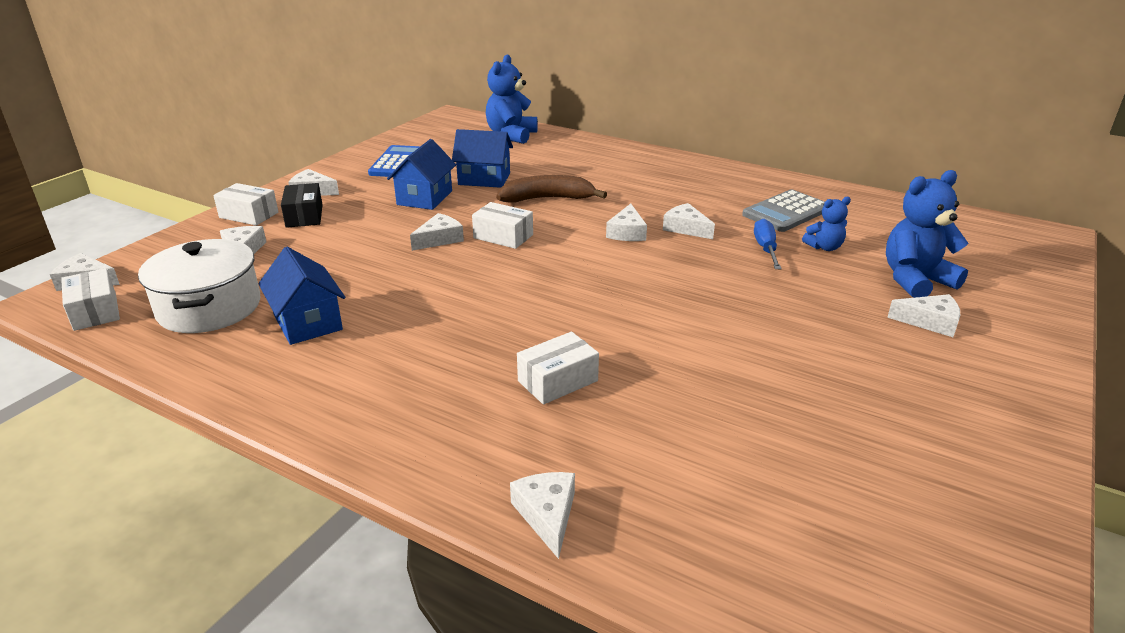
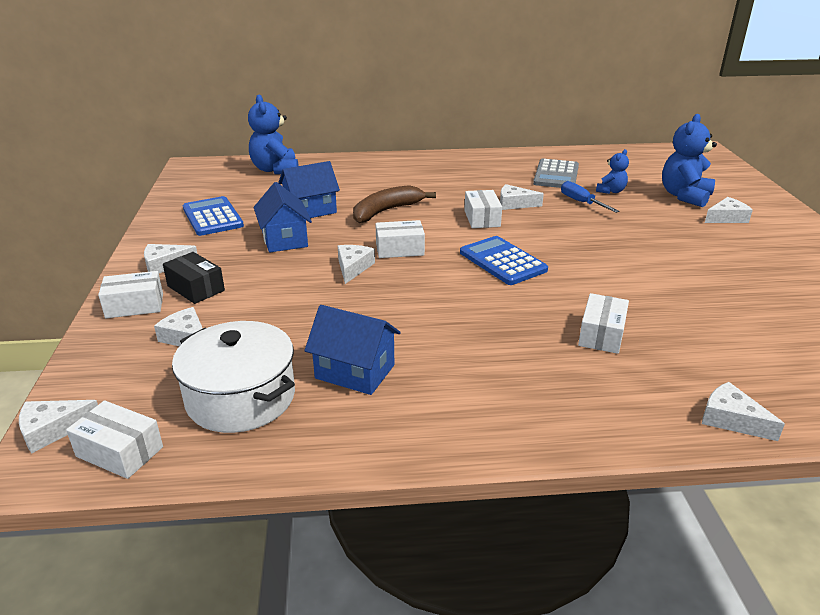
camera: 35 degrees left, 0 degrees up
(578, 279) = (502, 261): none -> blue calculator
(627, 232) = (482, 218): white cheese -> white box

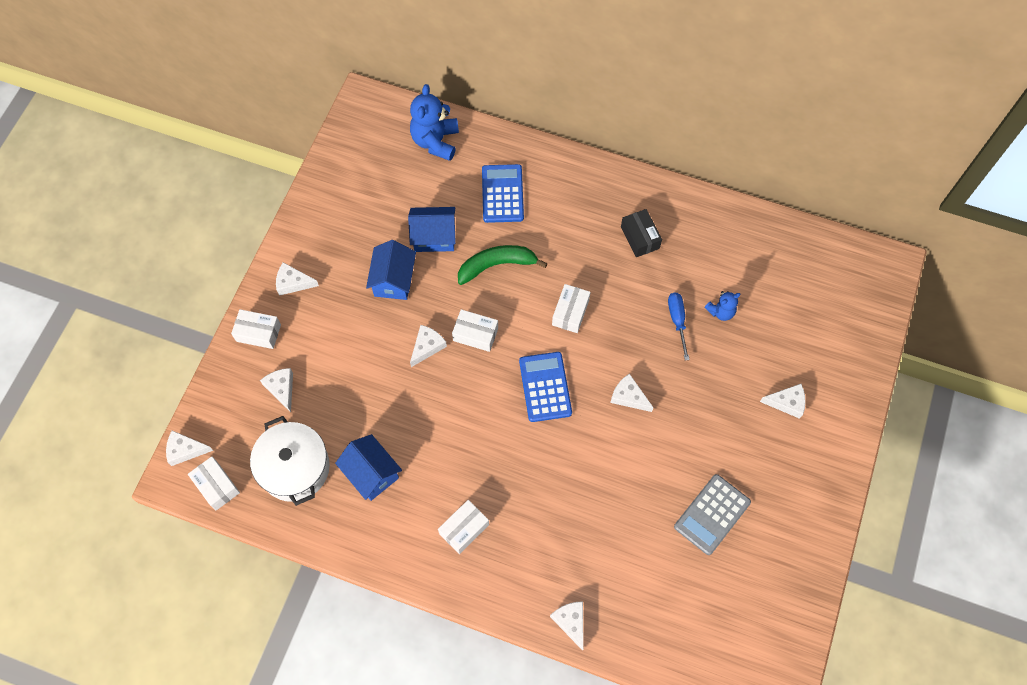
camera: 25 degrees right, 35 degrees up
(196, 288) = (305, 327): black box -> black box (640, 237)
(212, 217) = (350, 217): blue calculator -> blue calculator (502, 194)
(386, 211) = (496, 265): brown banana -> green banana
(514, 204) = (615, 298): white cheese -> white cheese (628, 396)
(556, 175) = (692, 258): grey calculator -> grey calculator (712, 514)
(601, 334) = (554, 508): white box -> white box (464, 529)
(684, 196) = (783, 349): blue teddy bear -> none

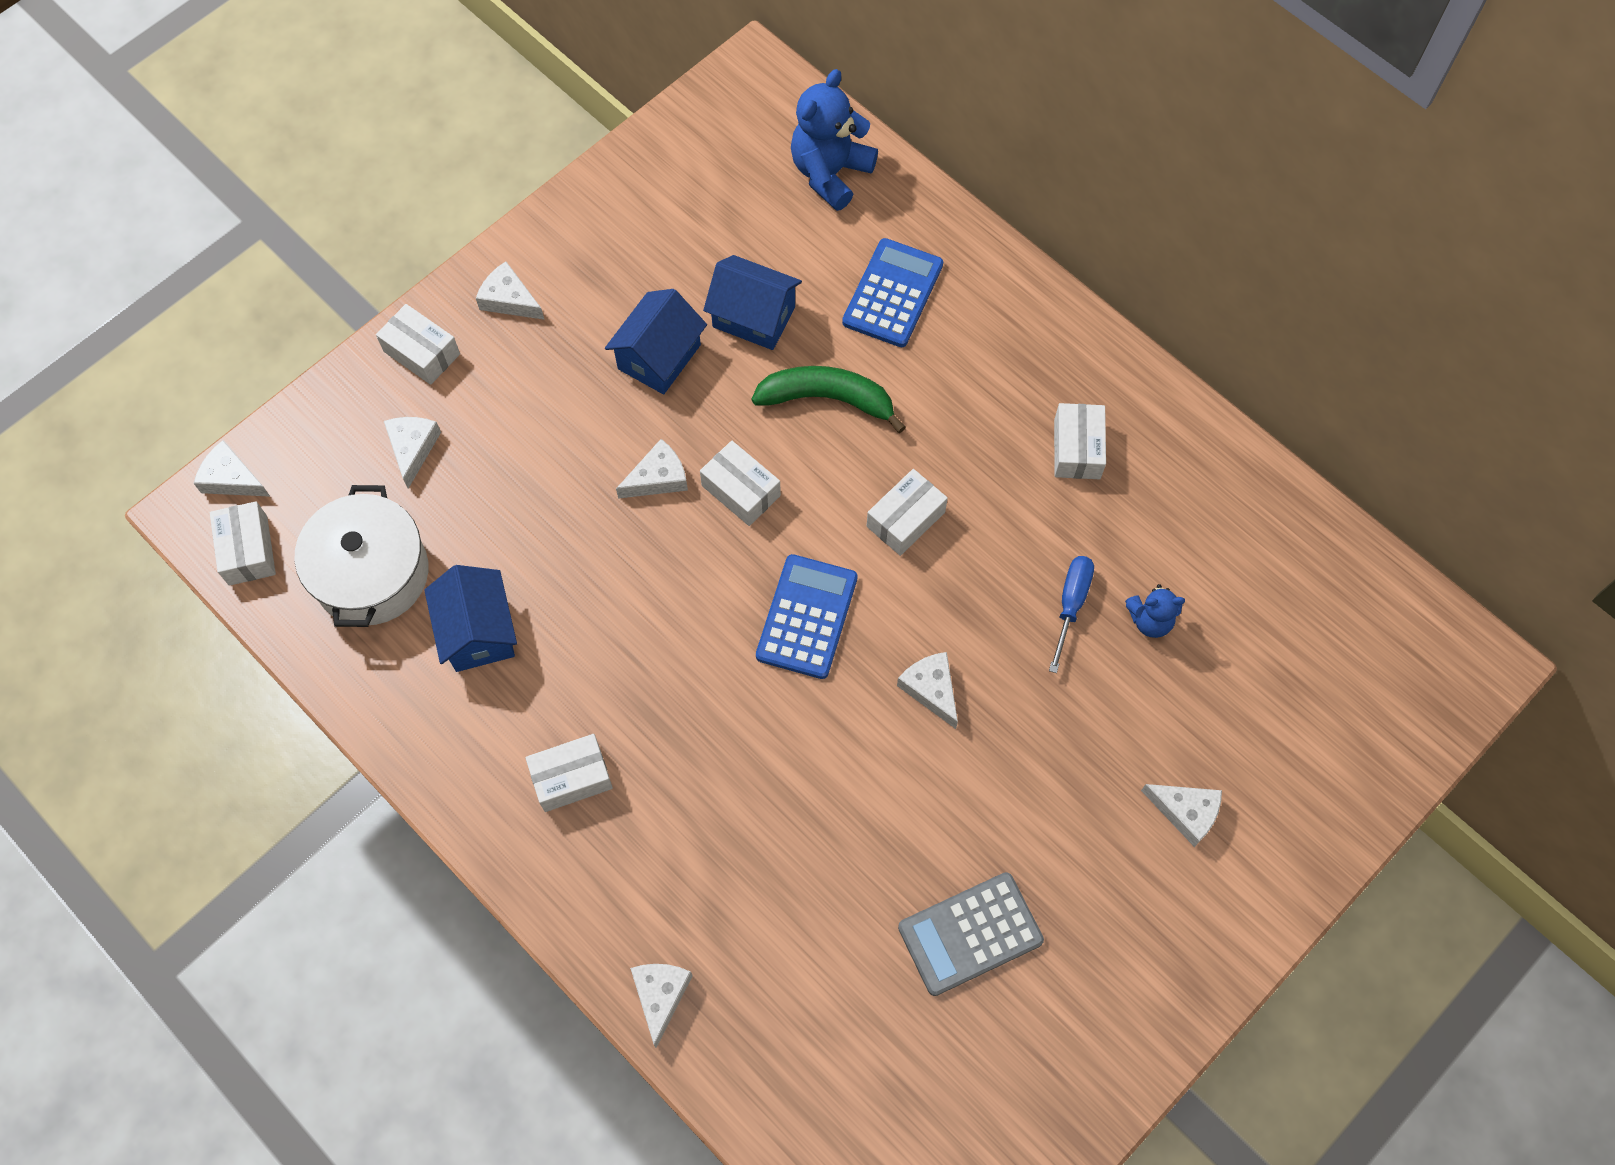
camera: 25 degrees right, 0 degrees up
(640, 237) = (1077, 449): black box -> white box

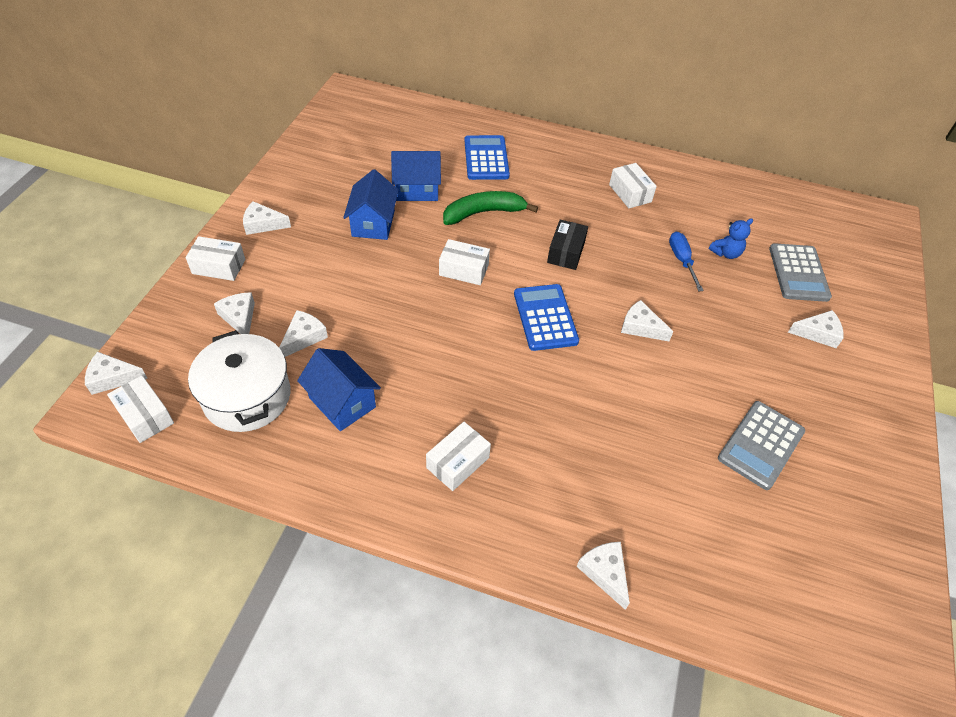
camera: 30 degrees left, 15 degrees down
(658, 478) = (410, 280): white cheese -> white cheese (304, 337)
(830, 173) = (417, 120): blue teddy bear -> none
(905, 519) = (566, 252): white box -> black box
(1239, 702) = (798, 273): none -> grey calculator

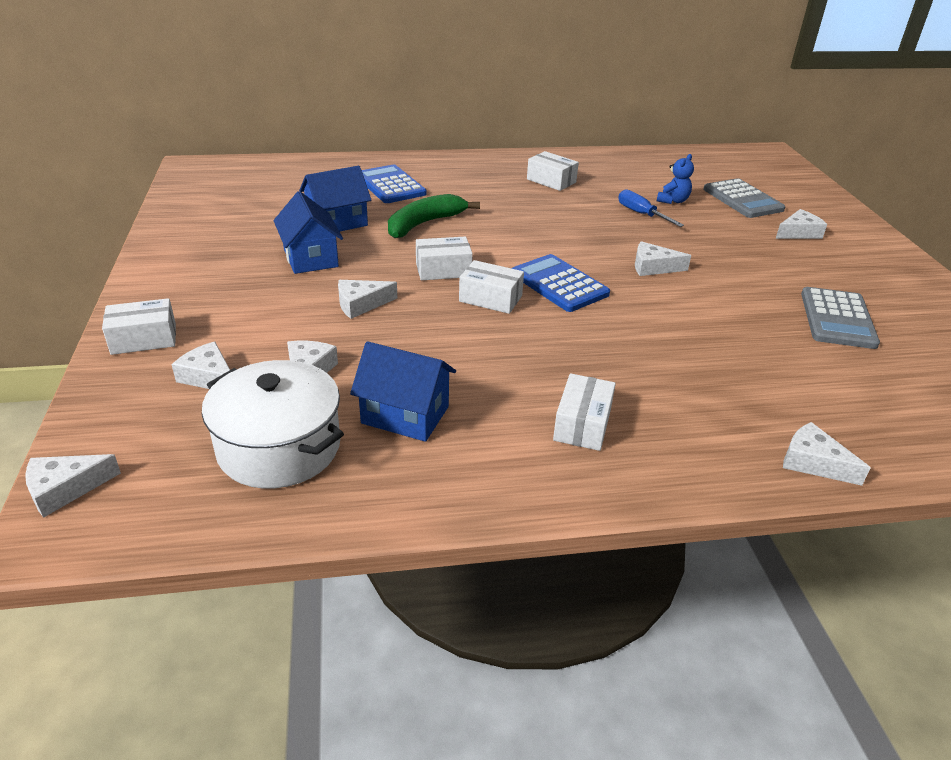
camera: 25 degrees left, 15 degrees down
(145, 416) = (147, 513): white box -> white box (490, 298)
(263, 224) = (174, 289): white cheese -> white cheese (361, 304)
(566, 252) = (532, 233): black box -> none

